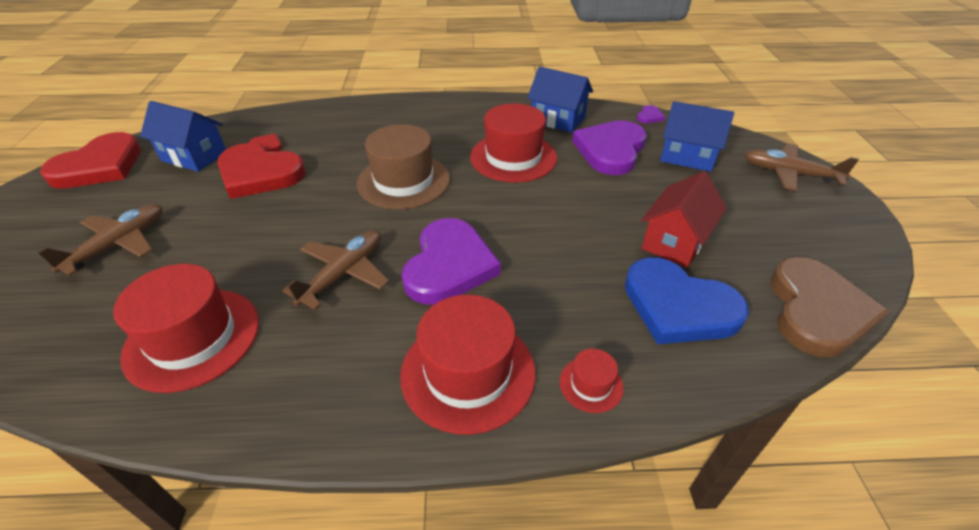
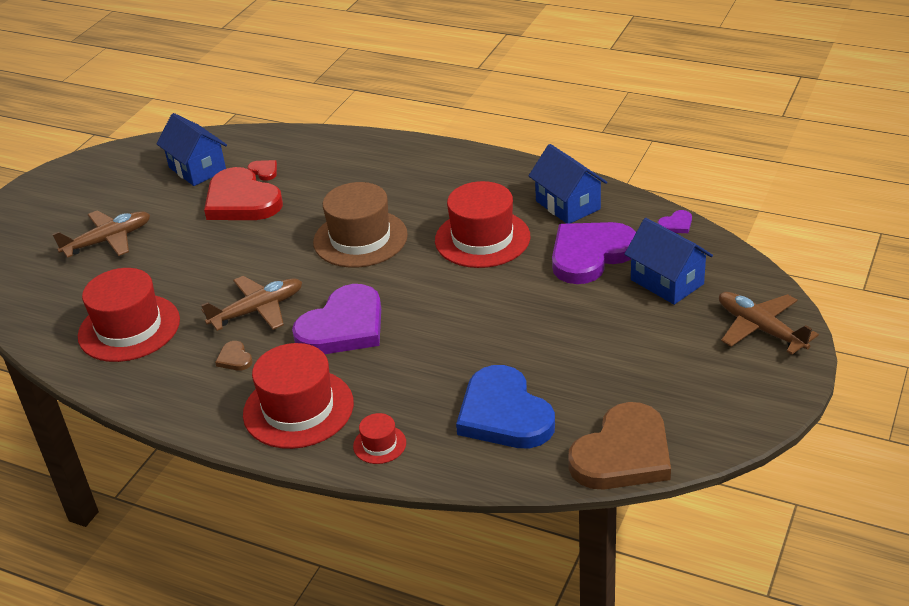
camera: 30 degrees right, 5 degrees down
(99, 166) = (120, 161): red heart -> none
(351, 335) = (234, 358): none -> brown heart
(675, 241) = (559, 362): red house -> none

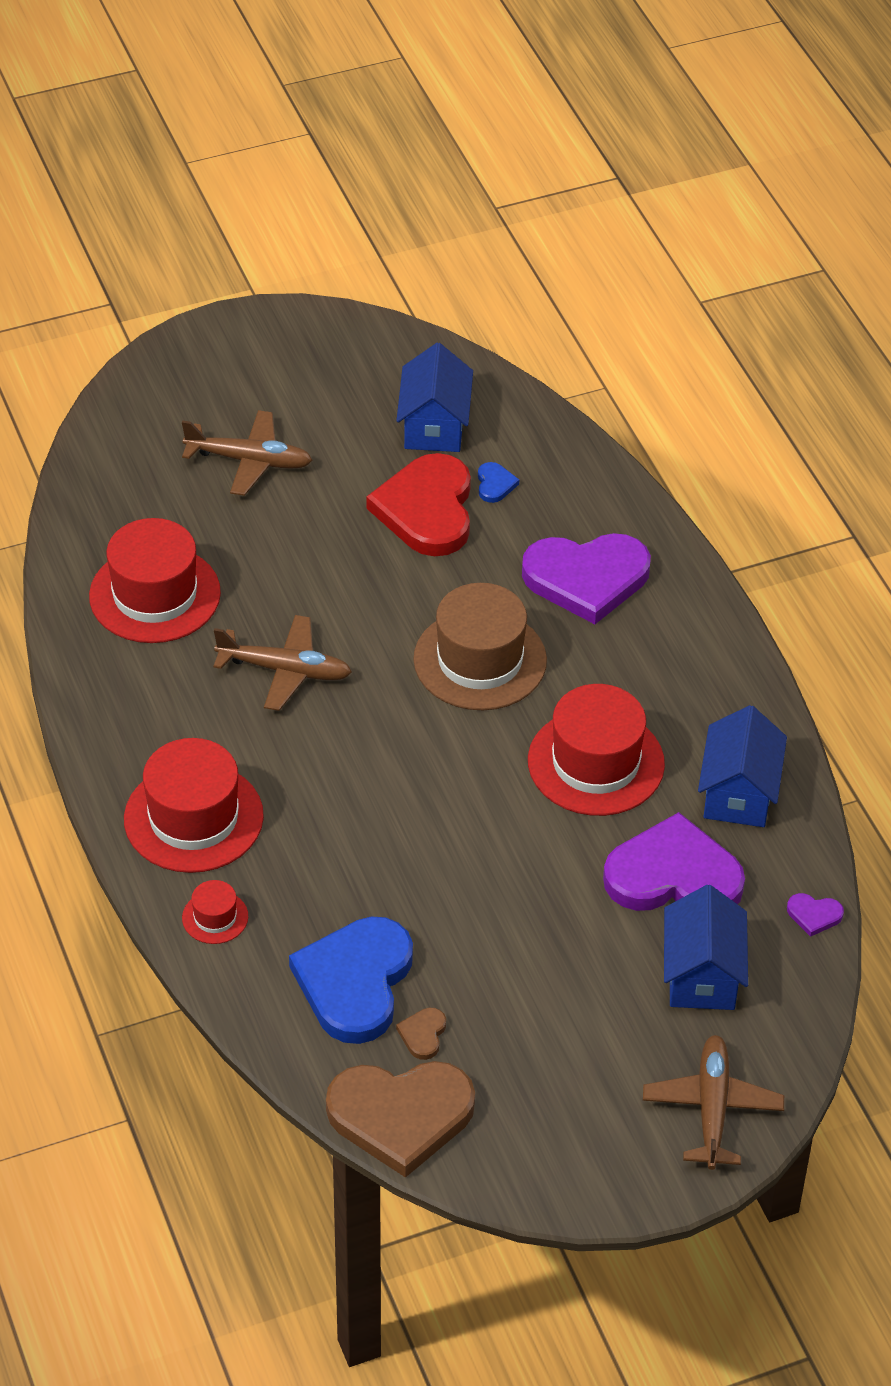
camera: 40 degrees right, 10 degrees up
(234, 358) = (203, 712): brown heart -> brown heart (423, 1034)
(264, 171) = (495, 484): red heart -> blue heart
(343, 326) = (336, 758): purple heart -> purple heart (586, 578)

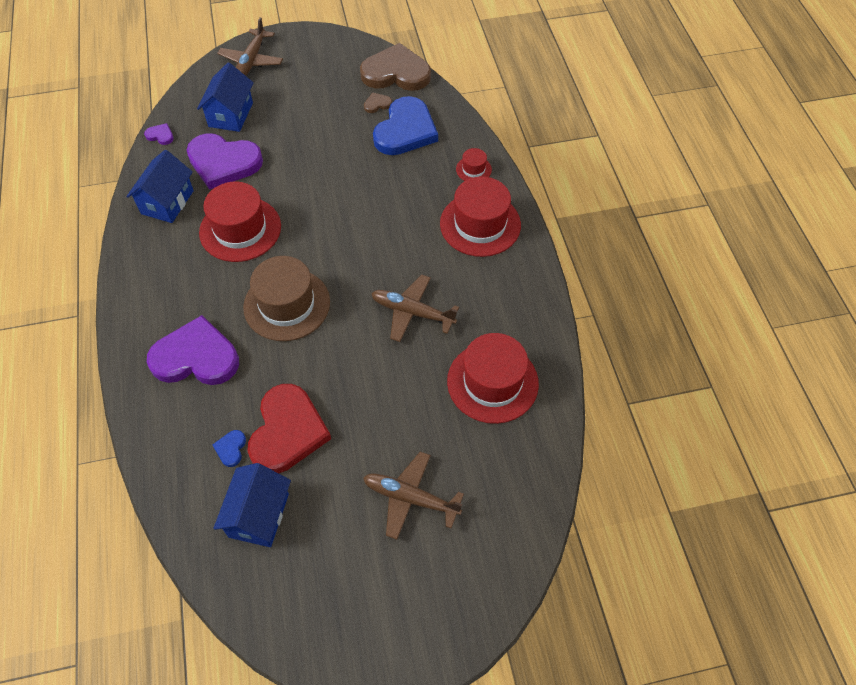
camera: 170 degrees left, 10 degrees up
(423, 1034) = (377, 104): brown heart -> brown heart turned 135 degrees counterclockwise

